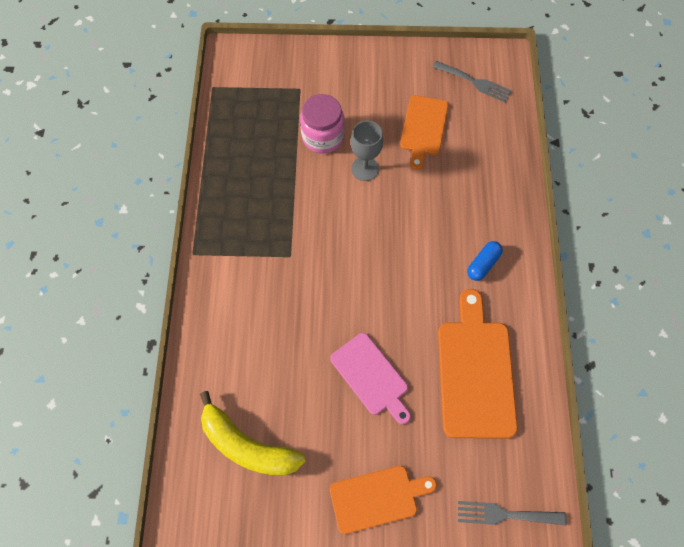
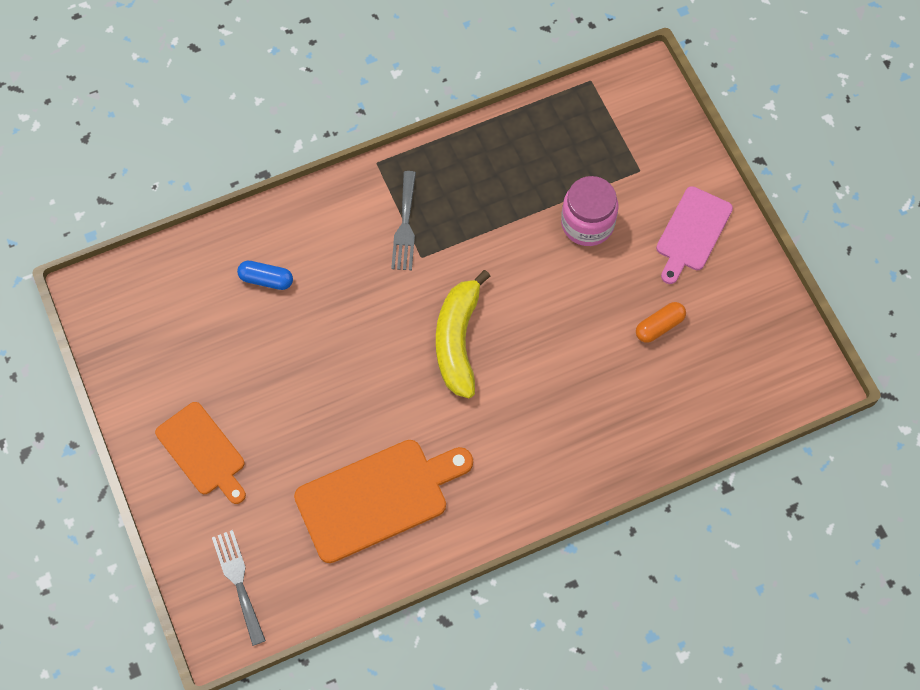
camera: 65 degrees right, 0 degrees up
(247, 445) = (202, 309): yellow banana -> yellow banana (458, 340)
(365, 169) = (569, 285): grey goblet -> none
(371, 376) = (324, 394): pink cutting board -> pink cutting board (692, 232)
(423, 128) = (659, 326): orange cutting board -> orange capsule
(475, 82) = (760, 359): grey fork -> grey fork (405, 226)
(483, 264) = (511, 459): blue capsule -> blue capsule (266, 279)

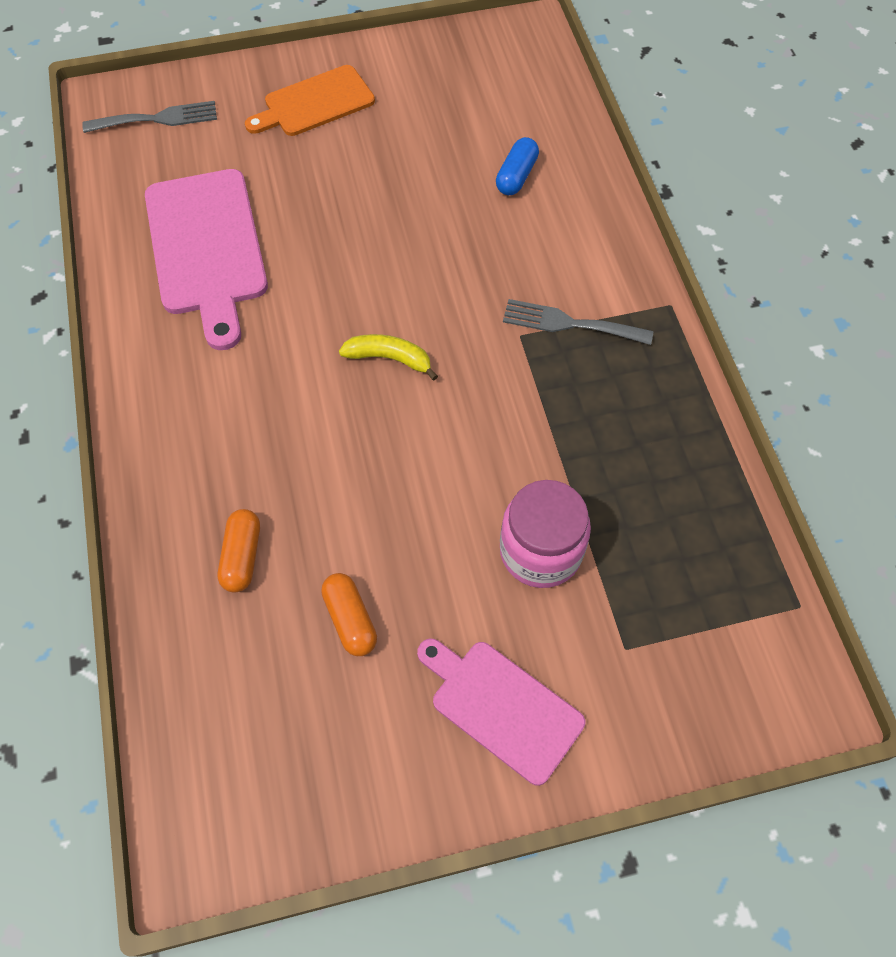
camera: 100 degrees right, 5 degrees down
(377, 498) = (206, 248): orange cutting board -> pink cutting board
(458, 340) = (389, 358): yellow banana -> yellow banana, size x0.55
(632, 402) = (242, 556): none -> orange capsule

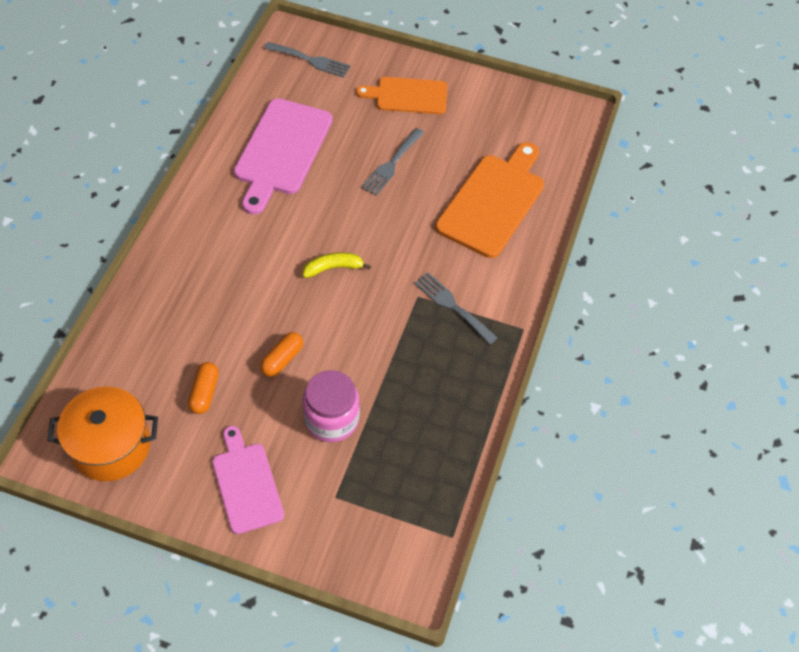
camera: 30 degrees right, 5 degrees down
(242, 556) = (175, 328): orange capsule -> orange capsule (282, 359)
(277, 777) = (111, 446): none -> orange pot
(360, 194) = (391, 164): none -> grey fork
(389, 358) = (333, 268): yellow banana -> yellow banana turned 60 degrees counterclockwise
(516, 176) = (493, 202): blue capsule -> orange cutting board

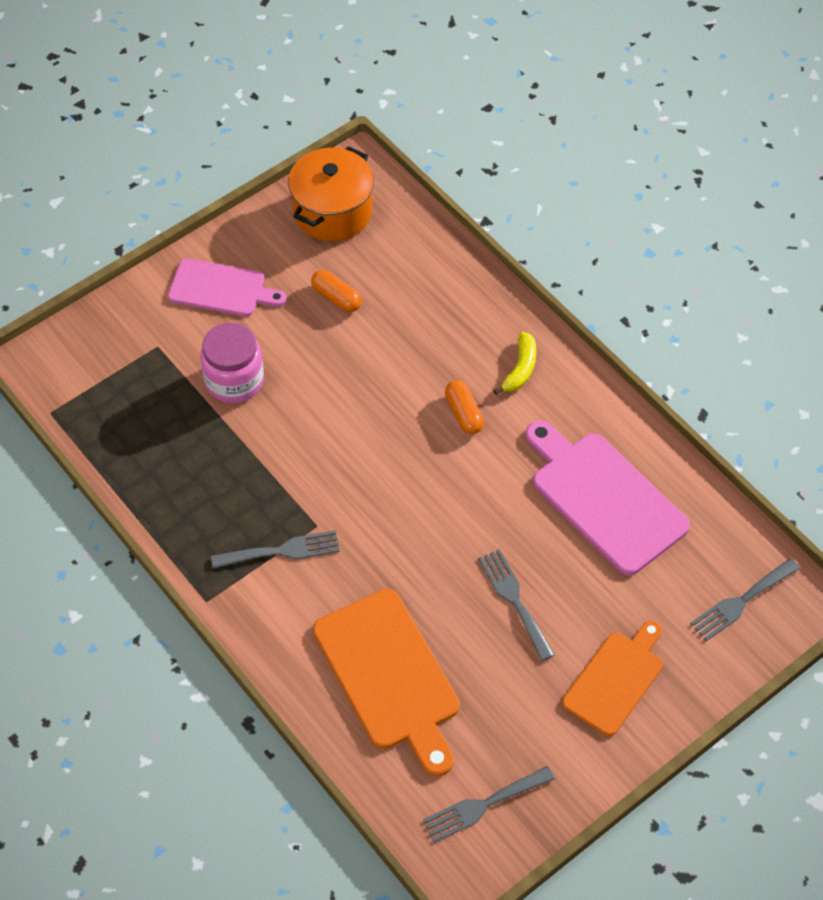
camera: 125 degrees right, 0 degrees up
(282, 359) = (328, 372): orange capsule -> orange capsule (464, 413)
(333, 268) = (406, 468): yellow banana -> yellow banana (520, 369)
(534, 121) = (483, 805): none -> grey fork

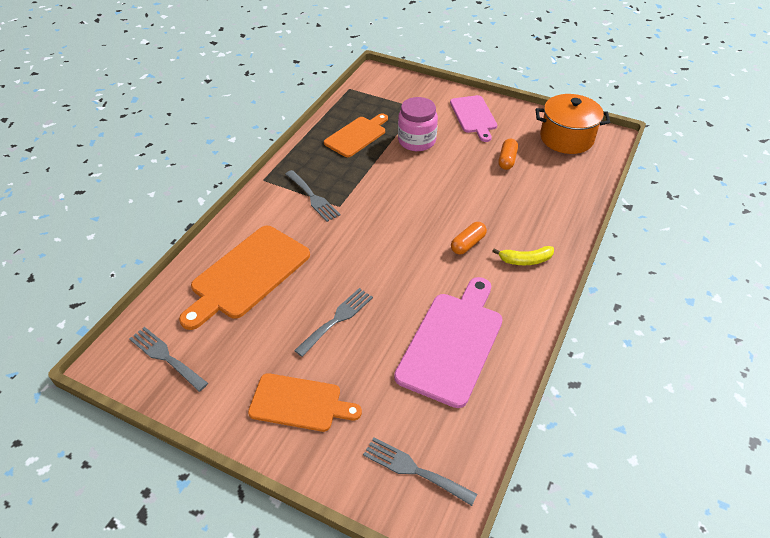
camera: 65 degrees right, 10 degrees down
(177, 447) = (357, 136): none -> orange cutting board

